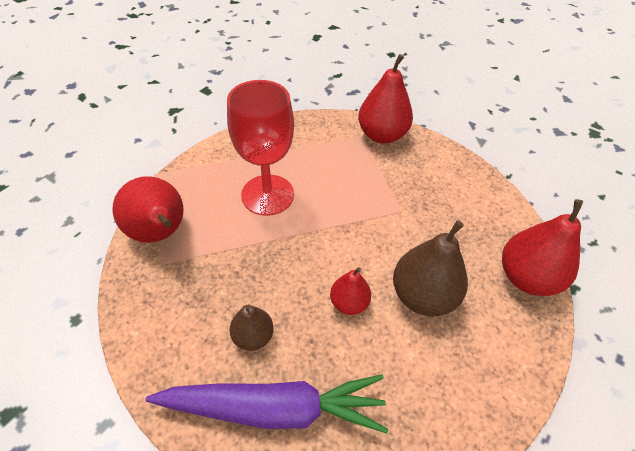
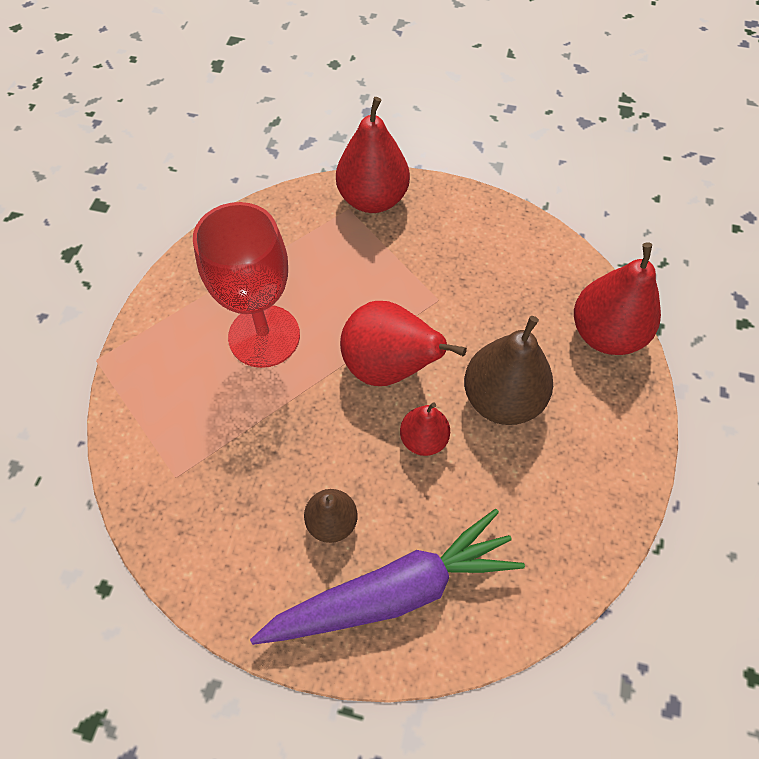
camera: 20 degrees left, 10 degrees up
(160, 233) = (151, 439): red pear -> red pear (388, 367)

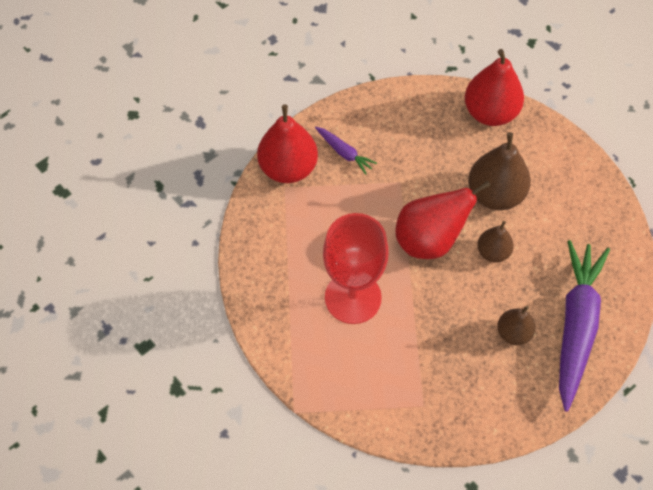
camera: 55 degrees left, 0 degrees up
(423, 439) = (493, 252): red pear -> brown pear
(431, 233) = (344, 153): none -> purple carrot

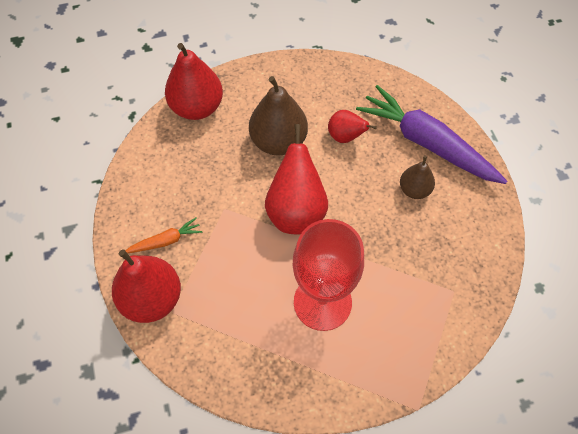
camera: 65 degrees left, 0 degrees up
(344, 153) = (165, 241): purple carrot -> orange carrot
(493, 252) = (332, 169): brown pear -> none
(536, 249) = (345, 137): none -> red pear

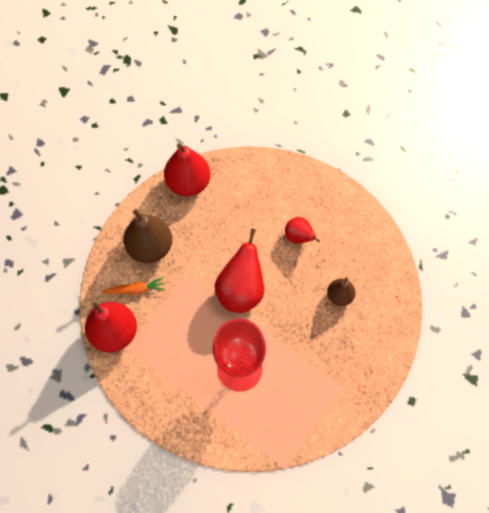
camera: 15 degrees right, 5 degrees up
(278, 141) = (244, 228): brown pear -> brown pear (150, 248)
(427, 143) = (363, 259): purple carrot -> none

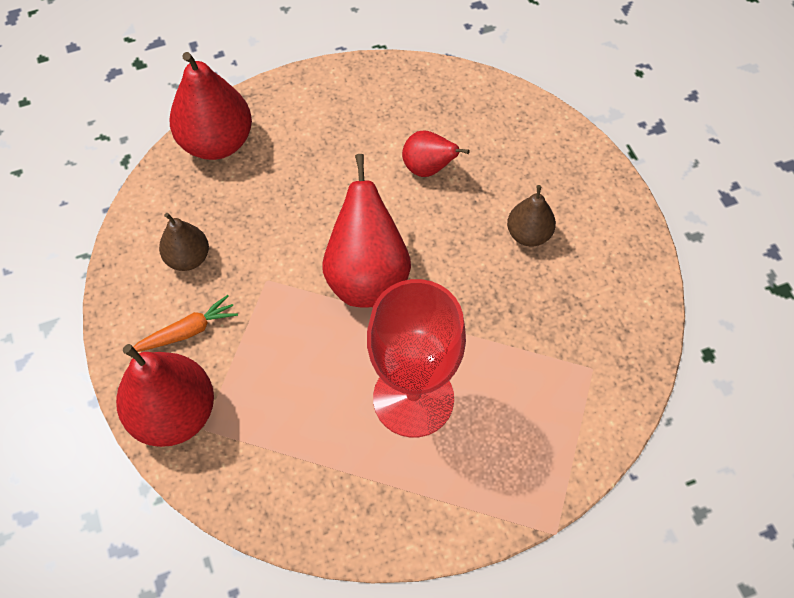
camera: 20 degrees left, 5 degrees down
(150, 248) = (188, 258): brown pear -> brown pear, size x0.57

